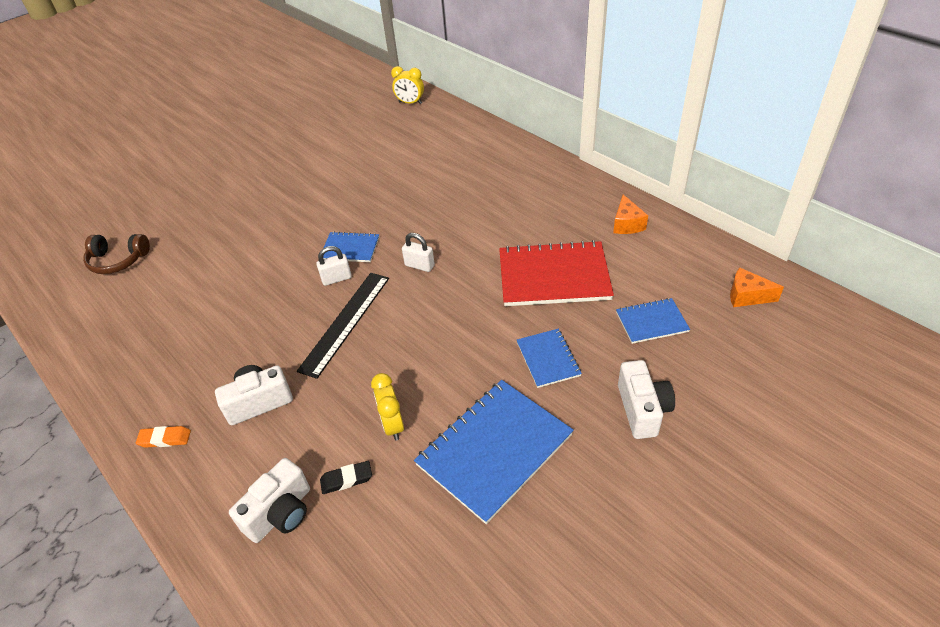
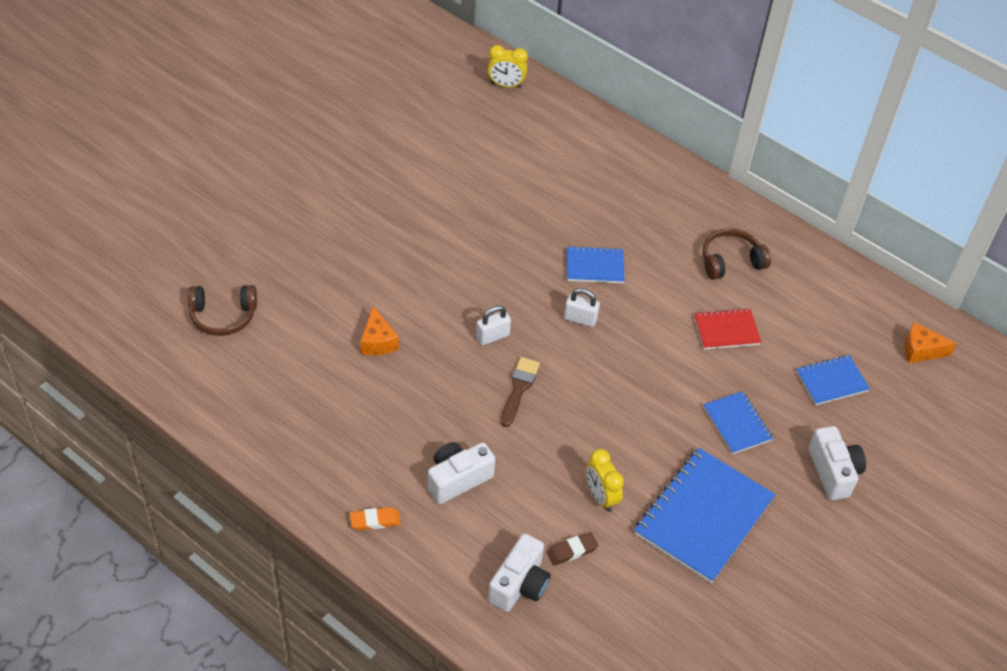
camera: 15 degrees left, 5 degrees up
(345, 322) = (519, 389): black ruler -> brown brush
(346, 479) = (572, 550): black eraser -> brown eraser
(350, 248) = (496, 298): blue notebook -> blue notebook (594, 266)
(554, 276) = (726, 330): red notebook -> red notebook, size x0.53
(568, 221) = (730, 261): none -> brown headphones
(627, 224) = (793, 265): orange cheese -> orange cheese (378, 341)

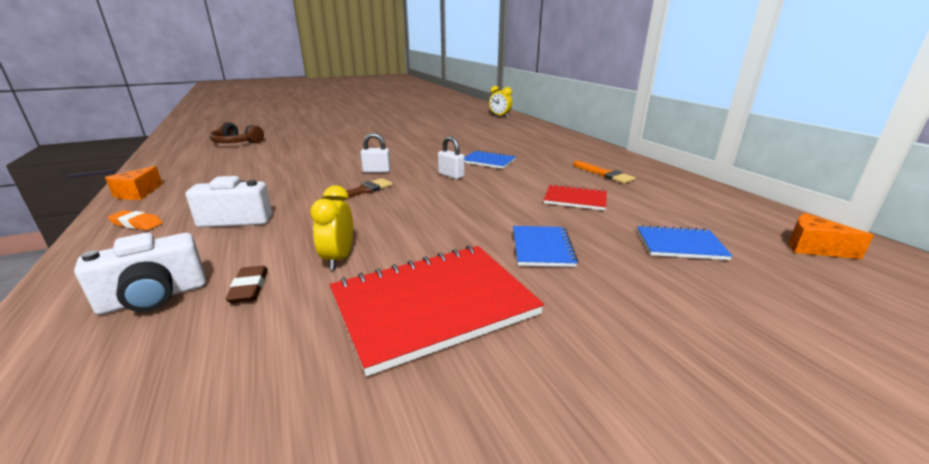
camera: 30 degrees right, 25 degrees down
(378, 341) = (300, 161): orange cheese -> orange cheese (138, 193)
(572, 550) = (249, 288): brown eraser -> brown eraser turned 75 degrees clockwise
(704, 516) = (433, 305): blue notebook -> red notebook
(730, 261) = (604, 174): brown headphones -> orange brush
(833, 472) = (652, 313): white camera -> none

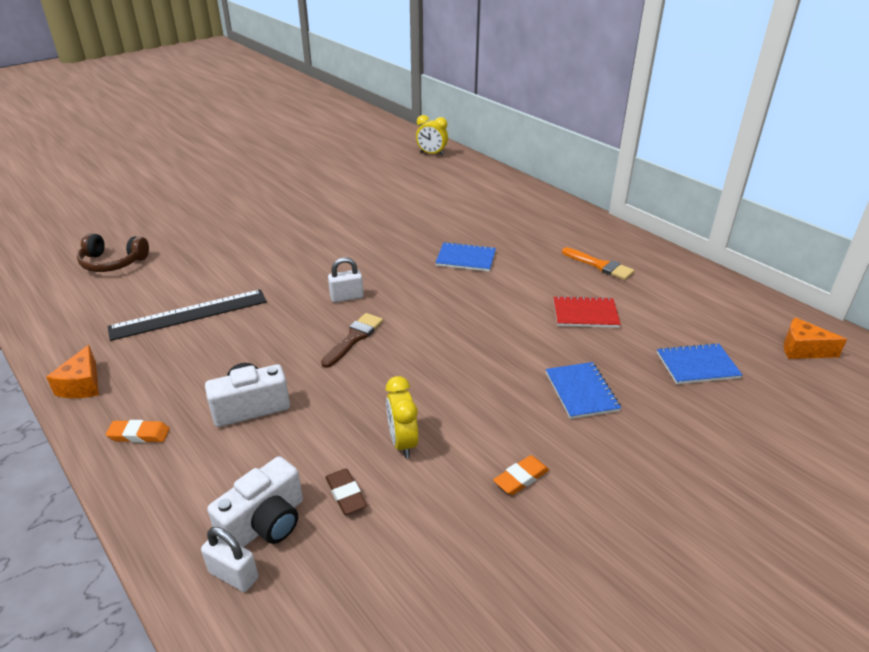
camera: 15 degrees left, 10 degrees up
(254, 168) = (189, 314): none -> black ruler
(433, 305) = (521, 478): red notebook -> orange eraser
(451, 175) = (438, 292): white padlock -> white padlock (233, 575)

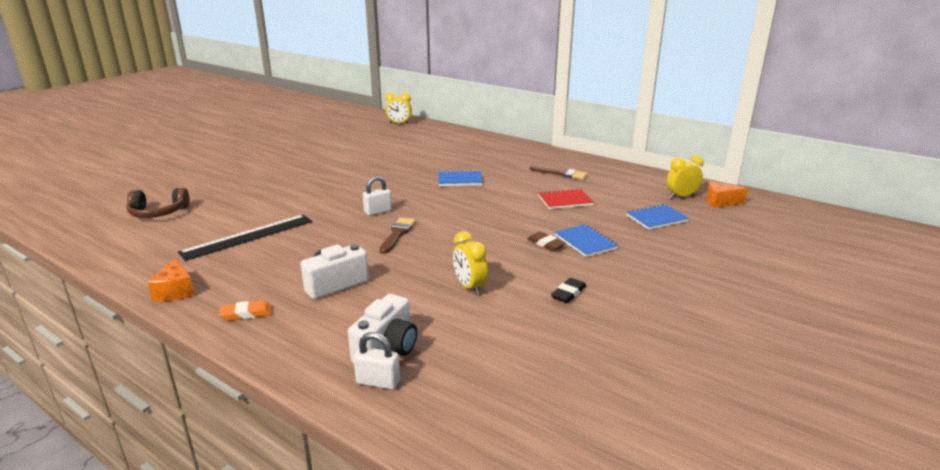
camera: 15 degrees left, 10 degrees down
(346, 494) = (442, 322): brown eraser -> brown eraser (546, 244)
(521, 478) = (568, 293): orange eraser -> black eraser
(600, 265) = (561, 173): orange brush -> brown brush
(749, 331) = (681, 197): none -> yellow clock

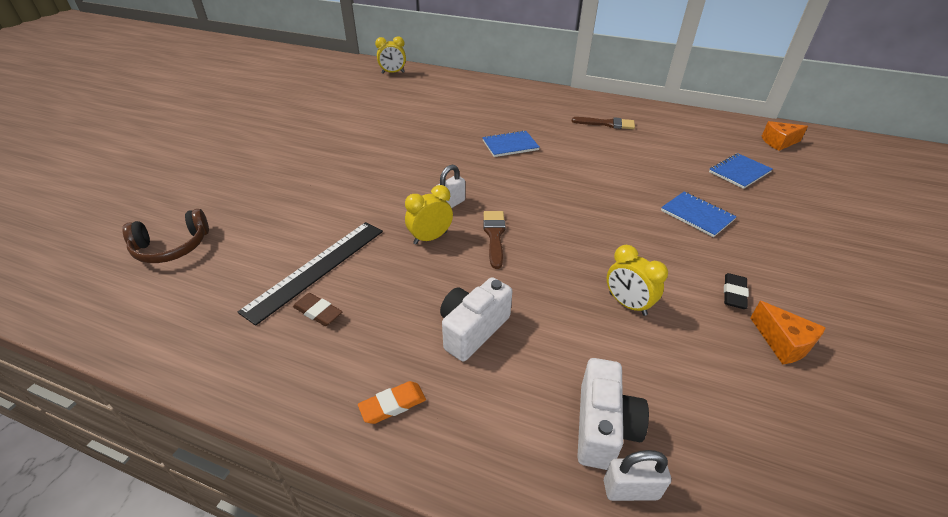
camera: 15 degrees left, 15 degrees up
(175, 291) = (272, 383): orange cheese -> orange cheese (783, 343)
(546, 244) = (661, 225): brown eraser -> brown eraser (318, 312)
(565, 200) = (636, 160): red notebook -> none
(681, 197) = (740, 140): yellow clock -> yellow clock (430, 238)

